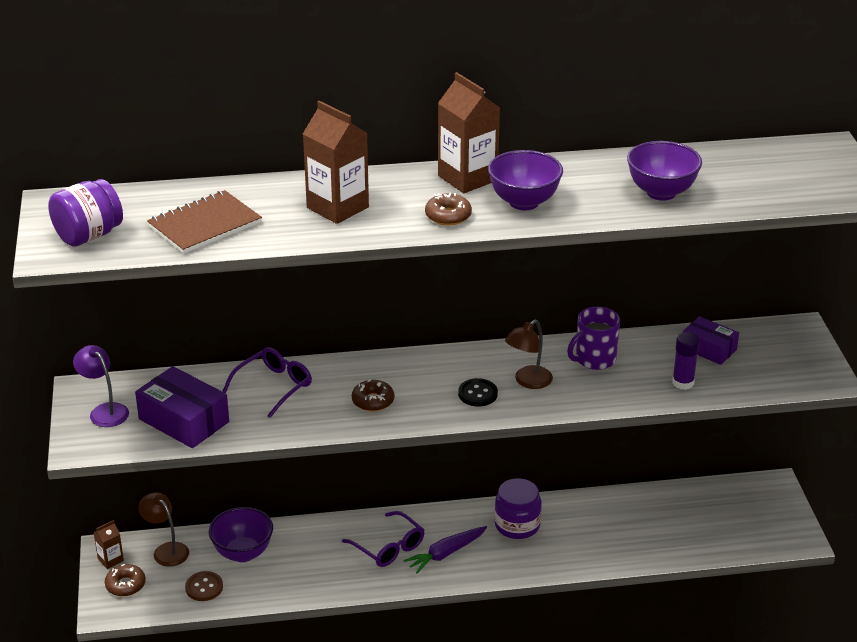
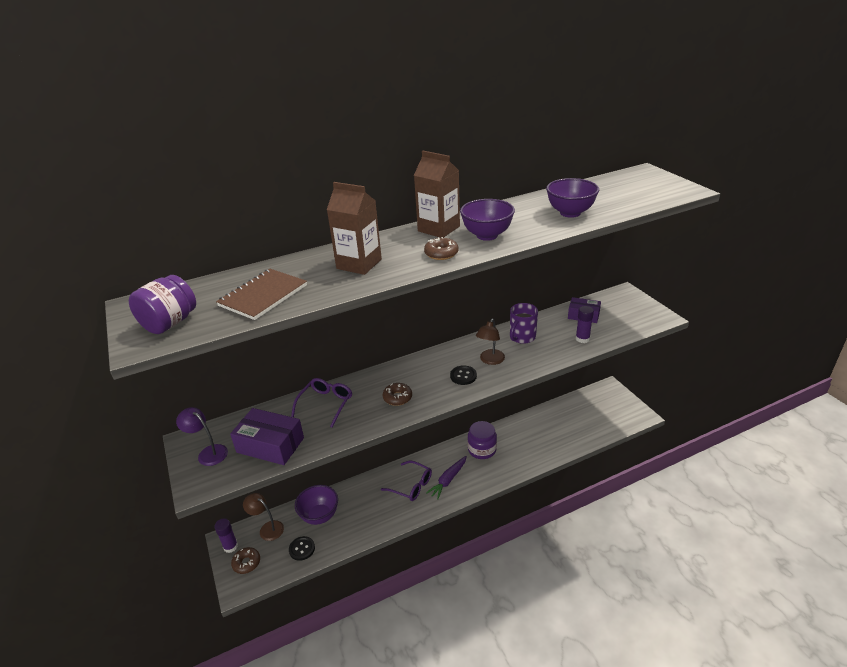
camera: 15 degrees left, 0 degrees up
(110, 560) = (230, 546): brown carton -> purple glue stick
(204, 587) = (302, 549): brown button -> black button

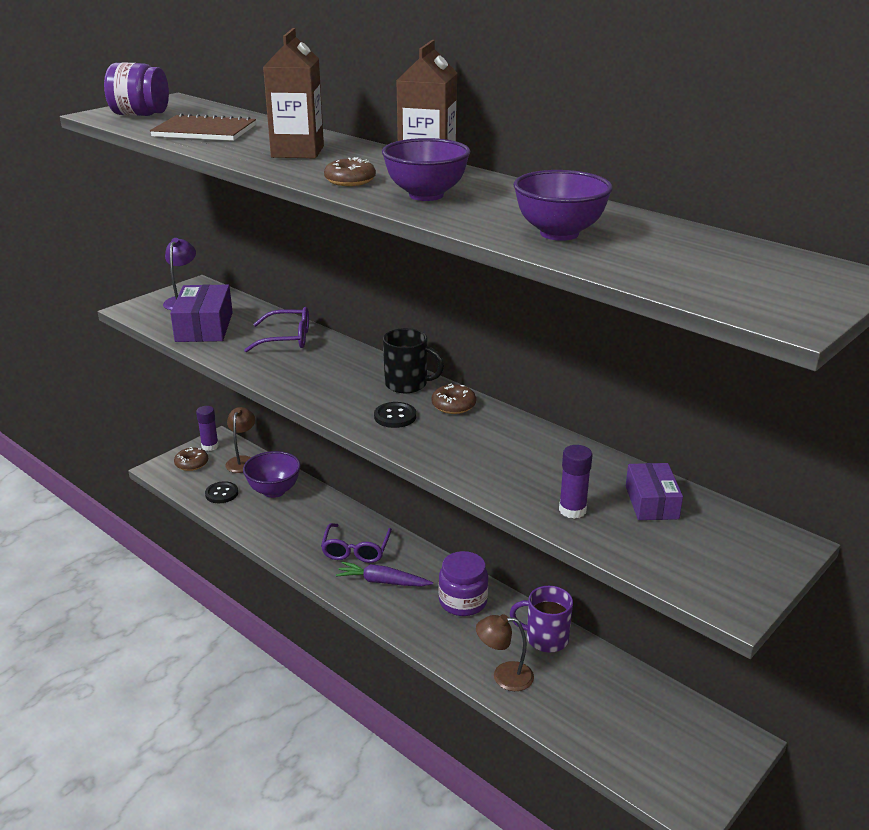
camera: 65 degrees right, 5 degrees down
(397, 397) = (321, 379): brown donut -> brown donut (453, 405)
(427, 363) = (407, 384): none -> black mug
(490, 360) = (447, 431): brown lamp -> brown lamp (504, 676)
(522, 337) = (530, 449): purple mug -> purple mug (545, 639)

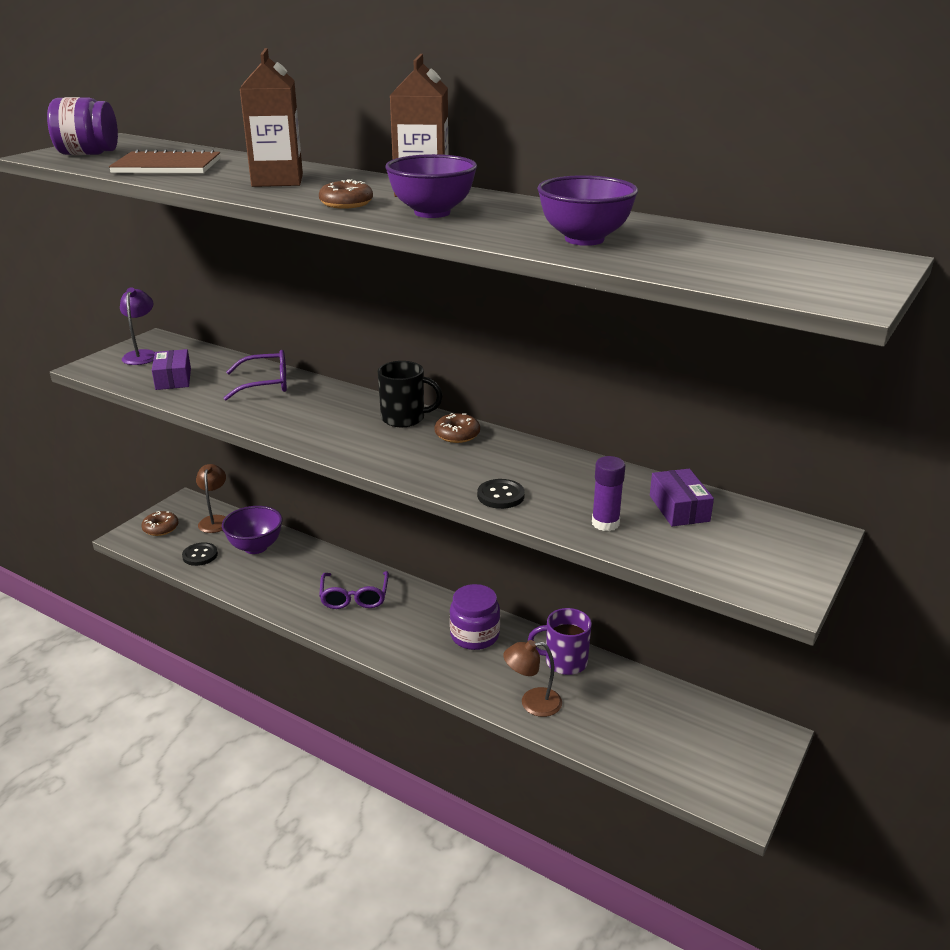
camera: 10 degrees left, 0 degrees up
(204, 327) = (173, 379): purple box -> purple box, size x0.64
(210, 446) = (177, 509): purple glue stick -> none
(382, 581) = (389, 625): purple carrot -> none
(395, 416) = (401, 450): black button -> black button (500, 495)

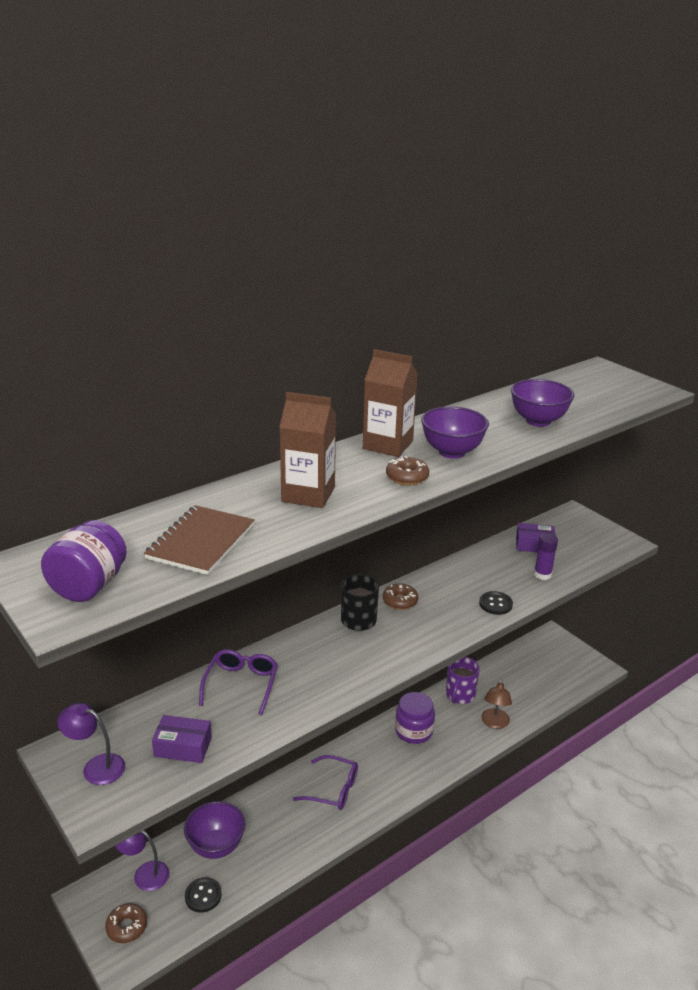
camera: 70 degrees left, 0 degrees up
(215, 520) = (144, 873): brown lamp -> purple lamp

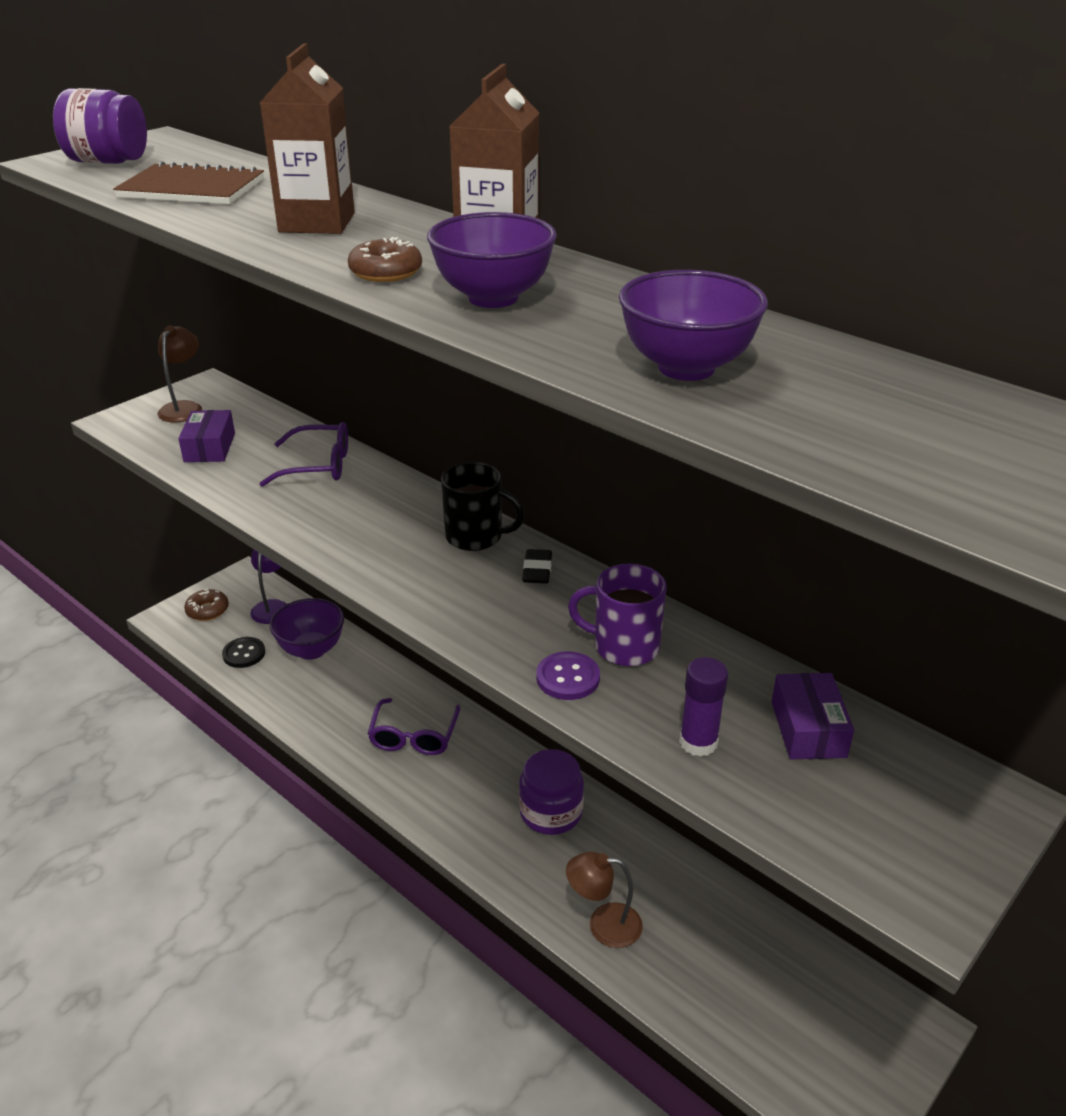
camera: 80 degrees right, 5 degrees up
(96, 766) = (184, 407): purple lamp -> brown lamp
(400, 601) = (537, 570): brown donut -> black eraser
(460, 695) = (658, 868): purple mug -> purple mug (624, 647)
(495, 604) = (568, 678): black button -> purple button

